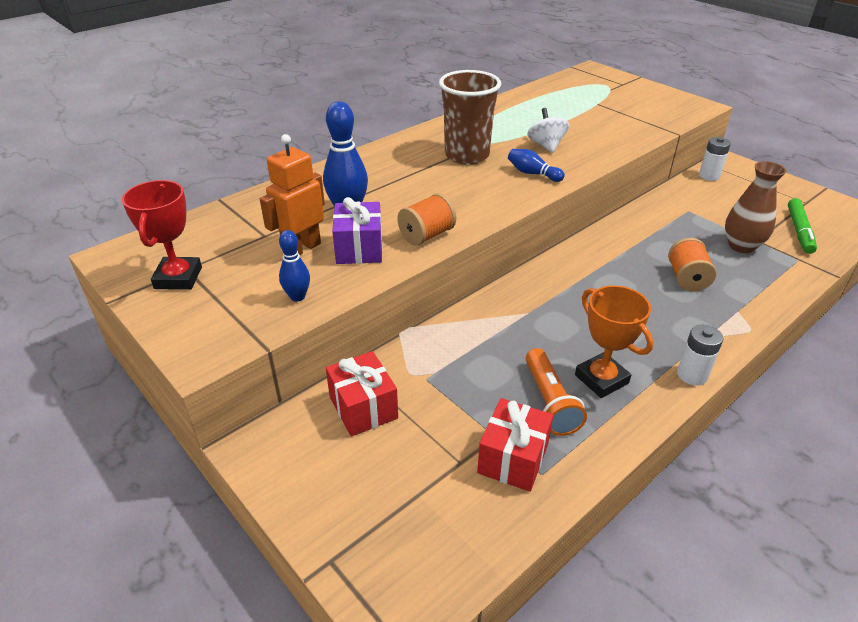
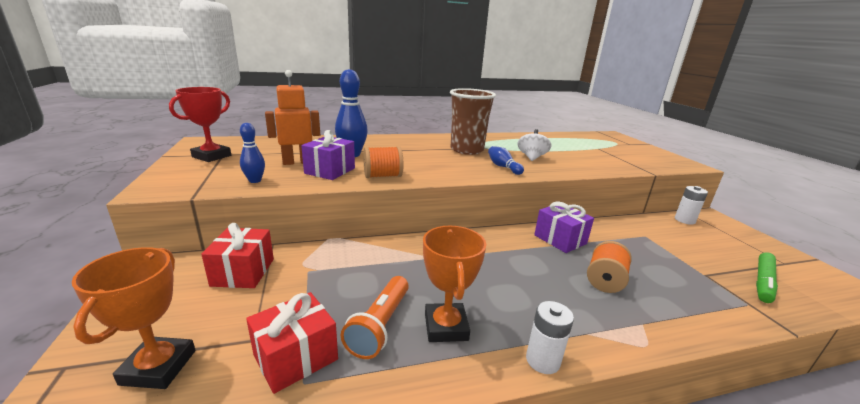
camera: 25 degrees right, 15 degrees down
(413, 520) = (158, 367): none -> orange trophy
(620, 244) = (560, 239): none -> purple gift
(741, 246) = (684, 274): brown vase -> none

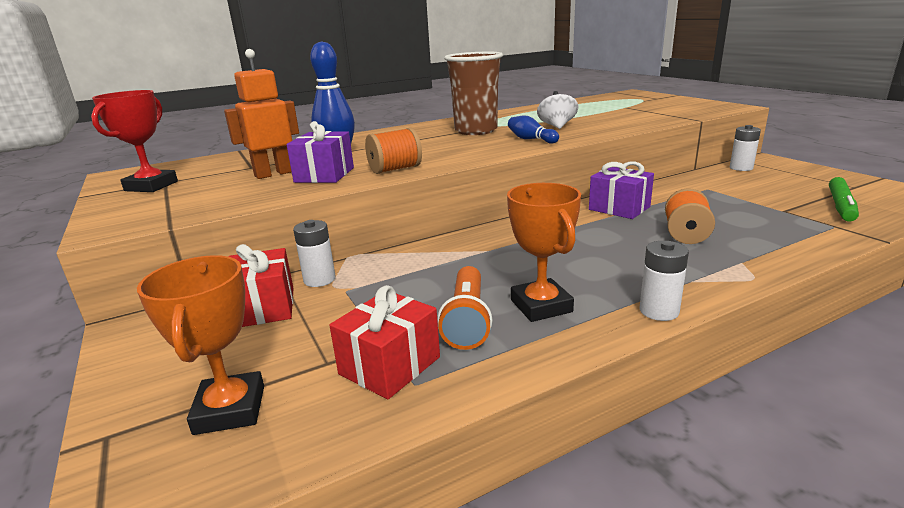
camera: 10 degrees left, 0 degrees up
(255, 181) = (236, 199): blue bowling pin -> none
(296, 255) = (319, 280): none -> white battery

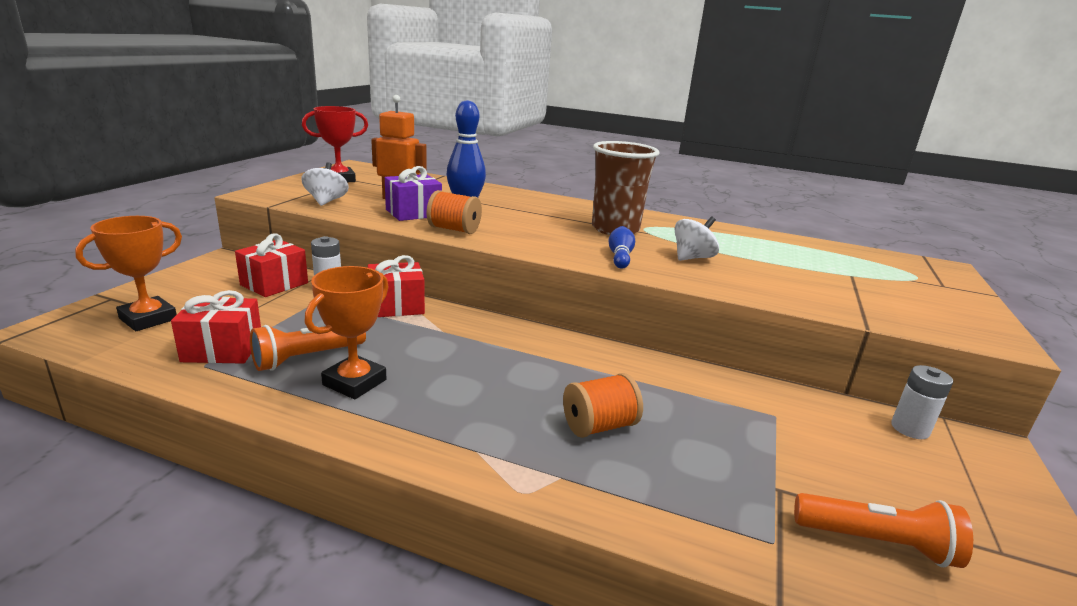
camera: 45 degrees right, 0 degrees up
(215, 201) = (326, 201): none -> white spinning top
(413, 258) = (396, 306): none -> red gift
(619, 208) = (626, 370): purple gift -> none
(659, 311) = (390, 444): white battery -> none
(840, 206) = (877, 543): green marker -> orange flashlight

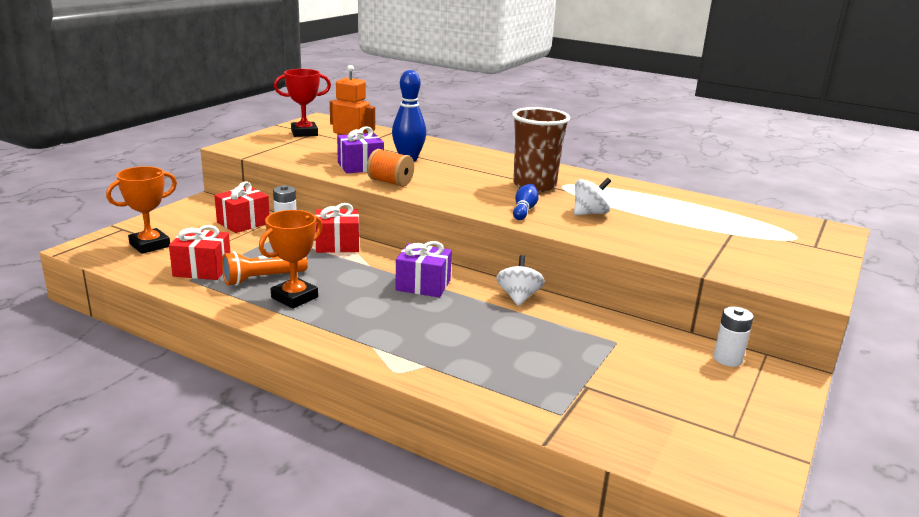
camera: 10 degrees right, 0 degrees up
(326, 201) = (289, 154): white spinning top -> white spinning top (518, 297)
(515, 353) = (423, 285): none -> purple gift
(599, 426) = (469, 338): orange spool -> none
(877, 543) = (639, 421): orange flashlight -> none

